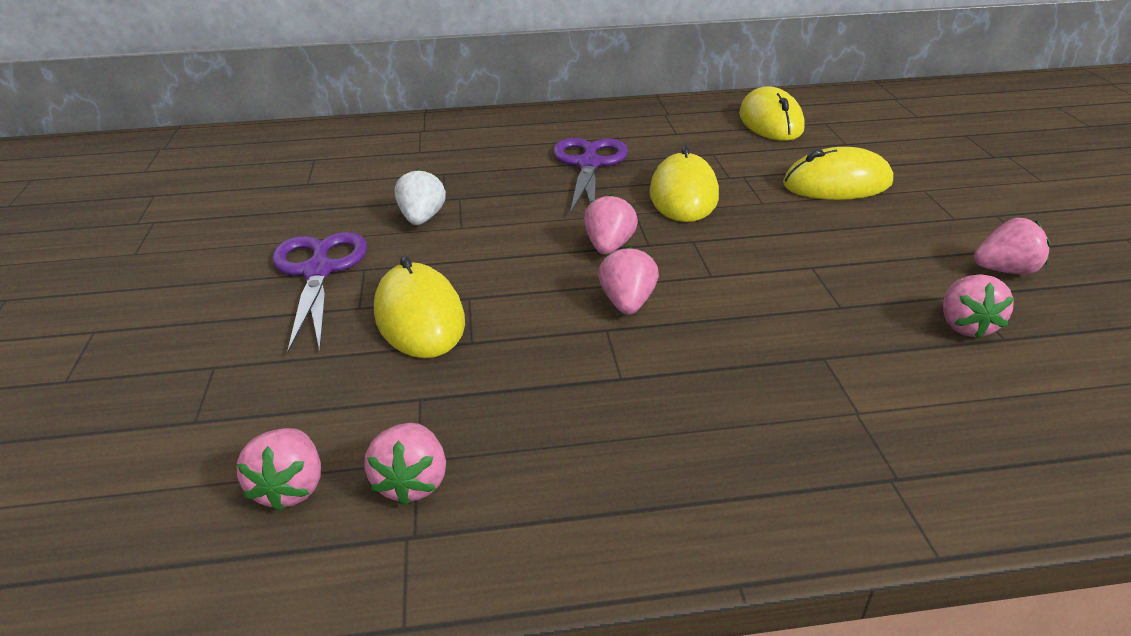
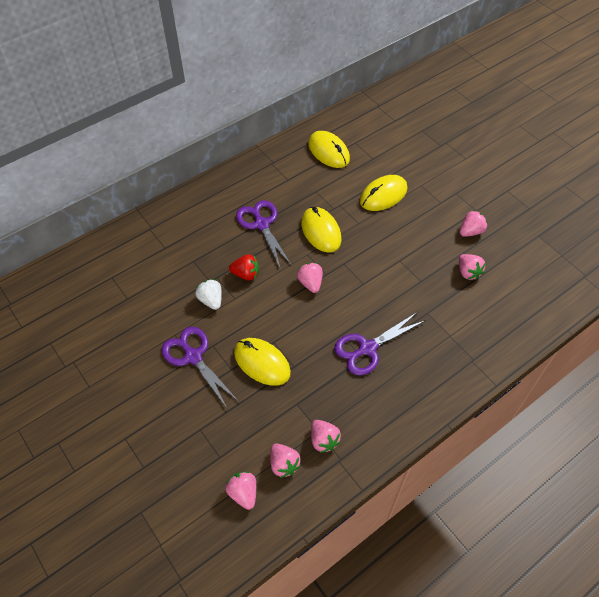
camera: 30 degrees left, 20 degrees up
(508, 207) = (246, 274): none -> red strawberry
(627, 303) = (340, 316): pink strawberry -> pink strawberry (243, 493)
(643, 367) = (367, 348): none -> purple scissors

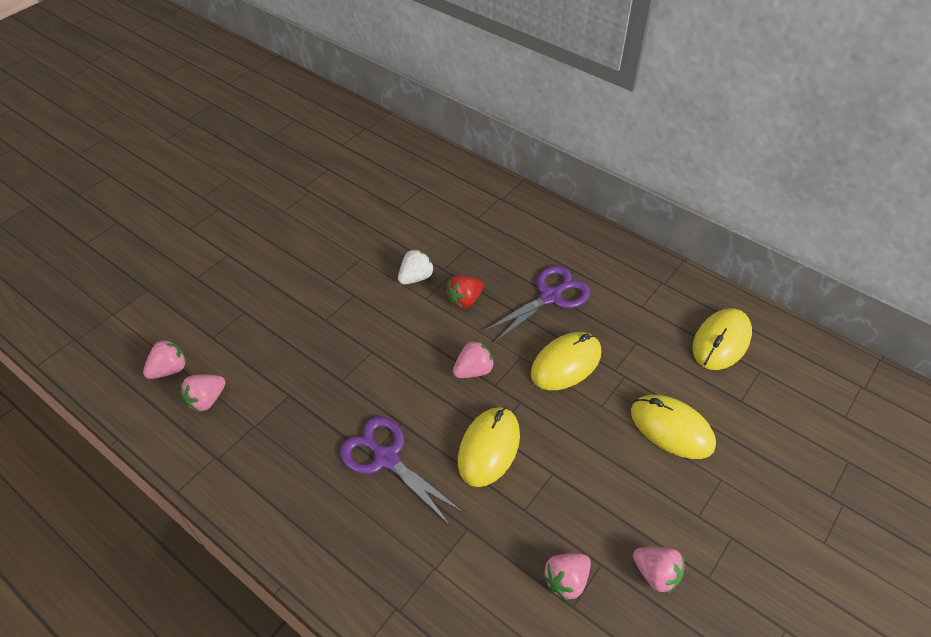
camera: 75 degrees right, 5 degrees down
(193, 356) = (335, 281): purple scissors -> none
(246, 274) = (464, 300): red strawberry -> red strawberry turned 60 degrees clockwise
(262, 363) = (339, 347): yellow mouse -> yellow mouse (489, 448)
(323, 440) = (241, 434): pink strawberry -> none

